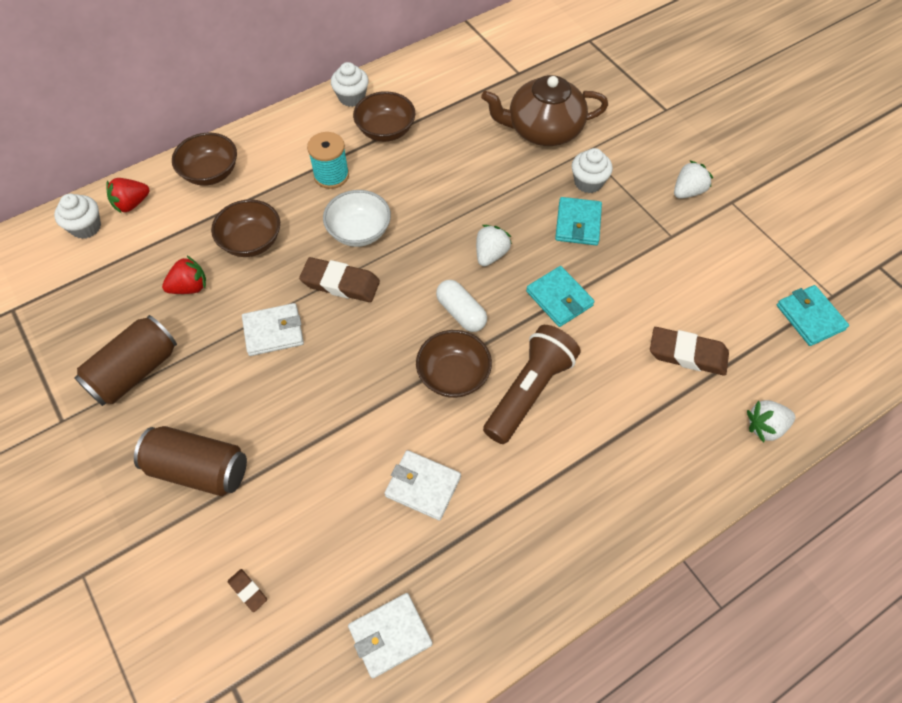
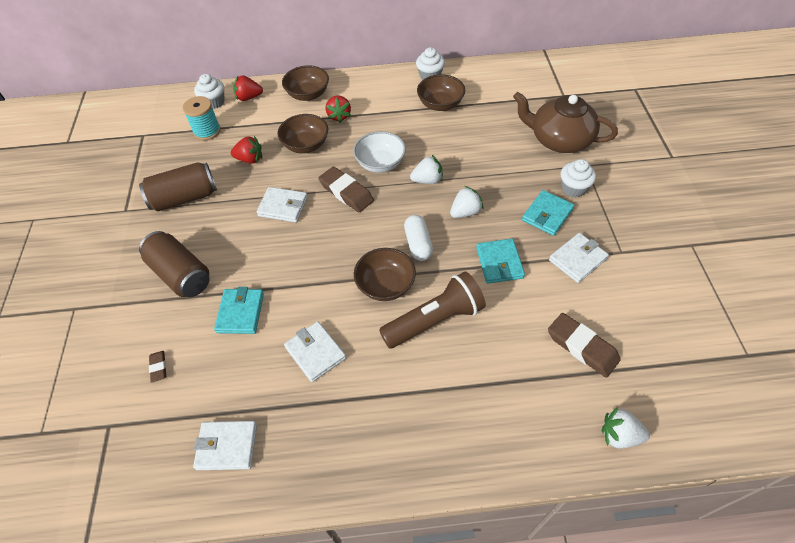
camera: 30 degrees right, 5 degrees down
(270, 188) = (339, 116): none -> red strawberry
(331, 175) = (384, 121): turquoise spool -> turquoise spool (207, 131)
(634, 262) = (577, 259): none -> white wallet
(688, 191) = (656, 223): white strawberry -> white strawberry (427, 180)
(810, 317) = (715, 364): turquoise wallet -> turquoise wallet (240, 313)

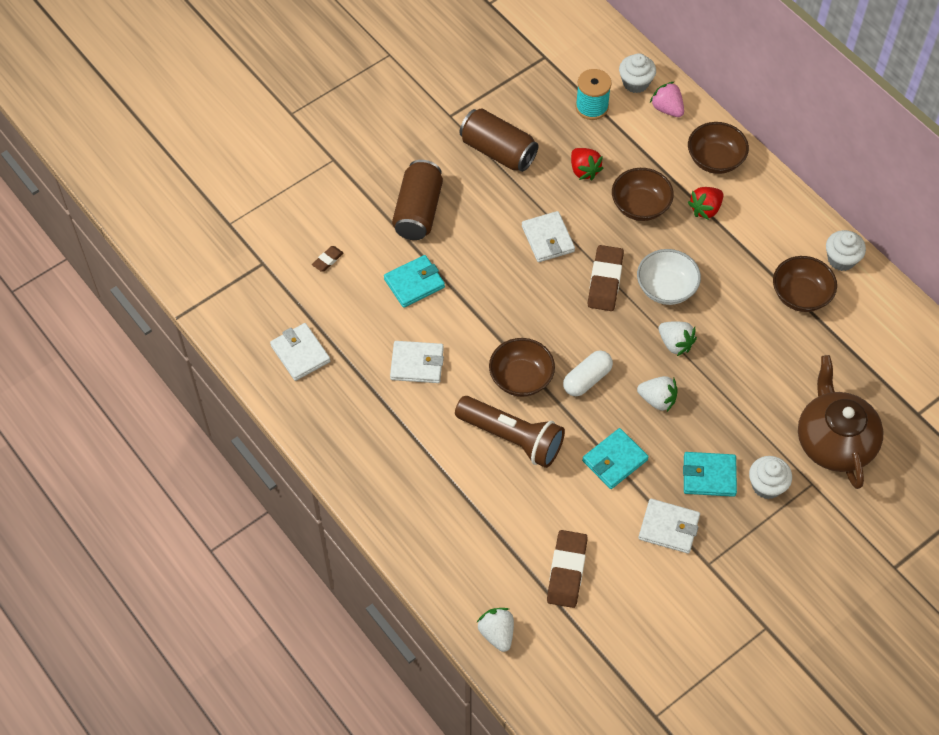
camera: 55 degrees right, 5 degrees up
(249, 97) = (667, 109): red strawberry -> pink strawberry
(315, 353) = (417, 364): white wallet -> white wallet turned 75 degrees clockwise

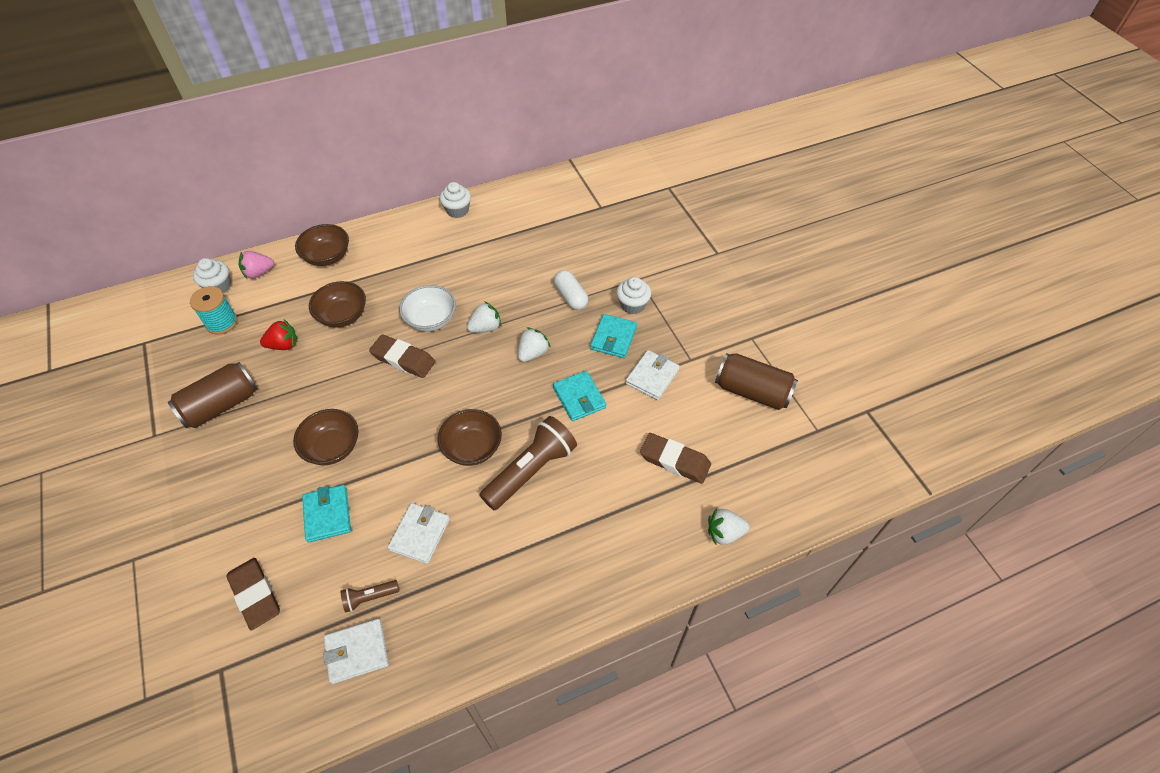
camera: 75 degrees left, 5 degrees down
(327, 260) = (255, 595): brown eraser -> brown eraser, size x2.01
(348, 345) = (369, 598): none -> brown flashlight
(418, 211) = (246, 491): brown can -> brown can (752, 391)
(547, 239) = (338, 390): white wallet -> none
(587, 379) = (494, 397): white capsule -> white capsule (571, 297)
(705, 209) = (370, 275): red strawberry -> none
(800, 295) = (477, 241): brown bowl -> brown bowl (332, 447)
(834, 441) = (607, 256): brown teapot -> none

